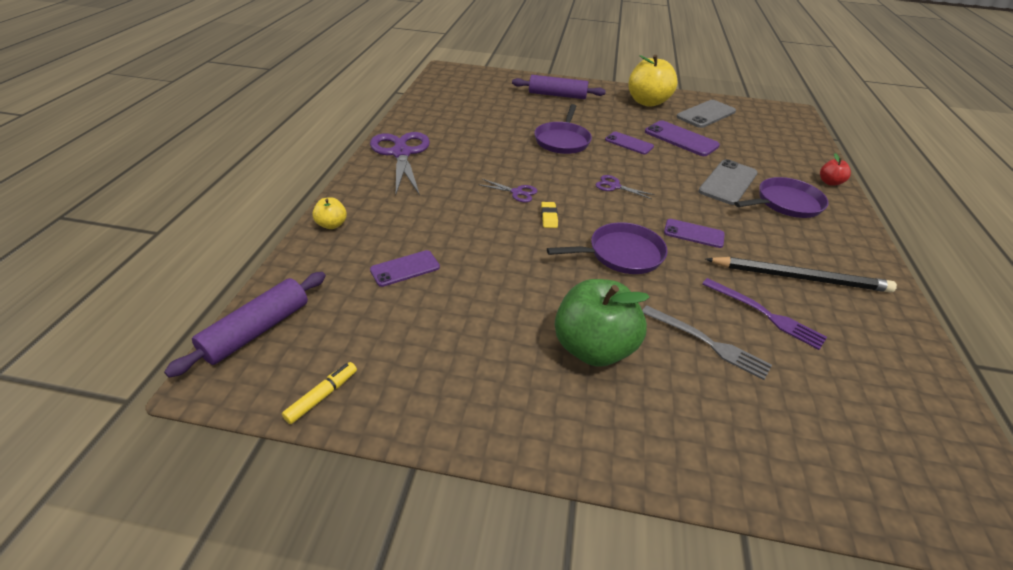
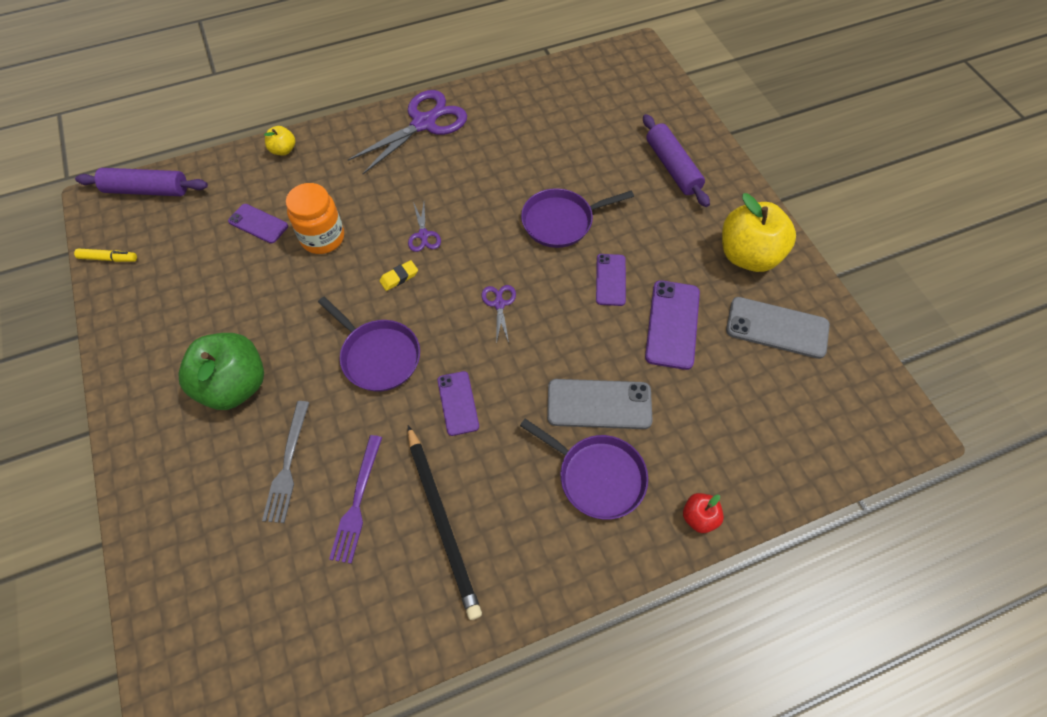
camera: 60 degrees right, 20 degrees up
(465, 239) = (323, 238): none -> orange jar

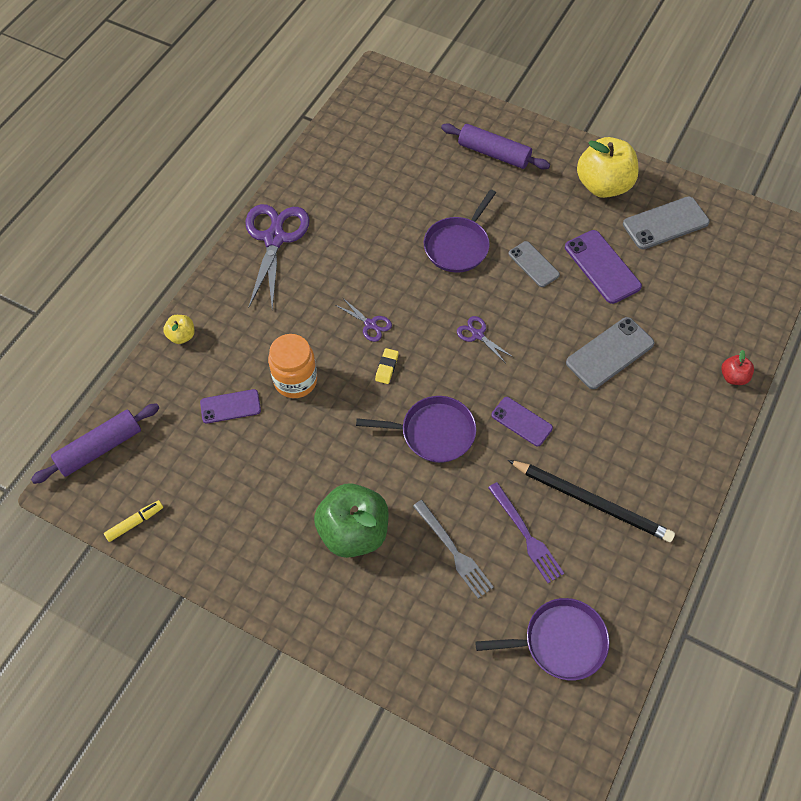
camera: 40 degrees left, 0 degrees up
(597, 476) = (654, 399): purple pan -> purple pan (560, 641)
(610, 280) = (533, 264): purple phone -> grey phone

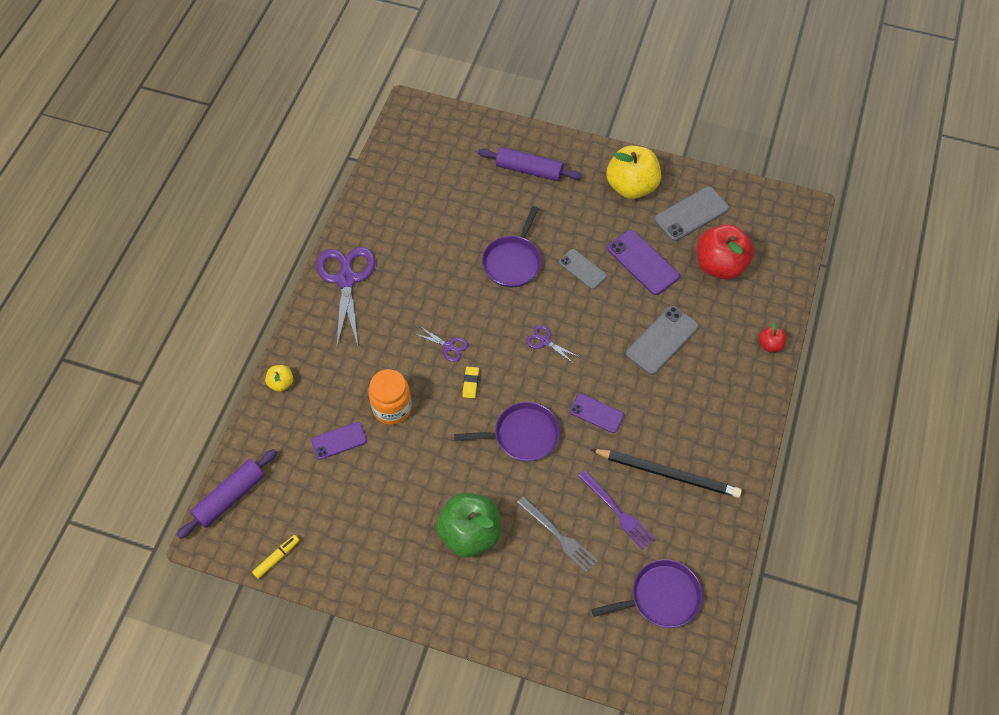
camera: 10 degrees left, 0 degrees up
(689, 282) = (720, 265): none -> red apple

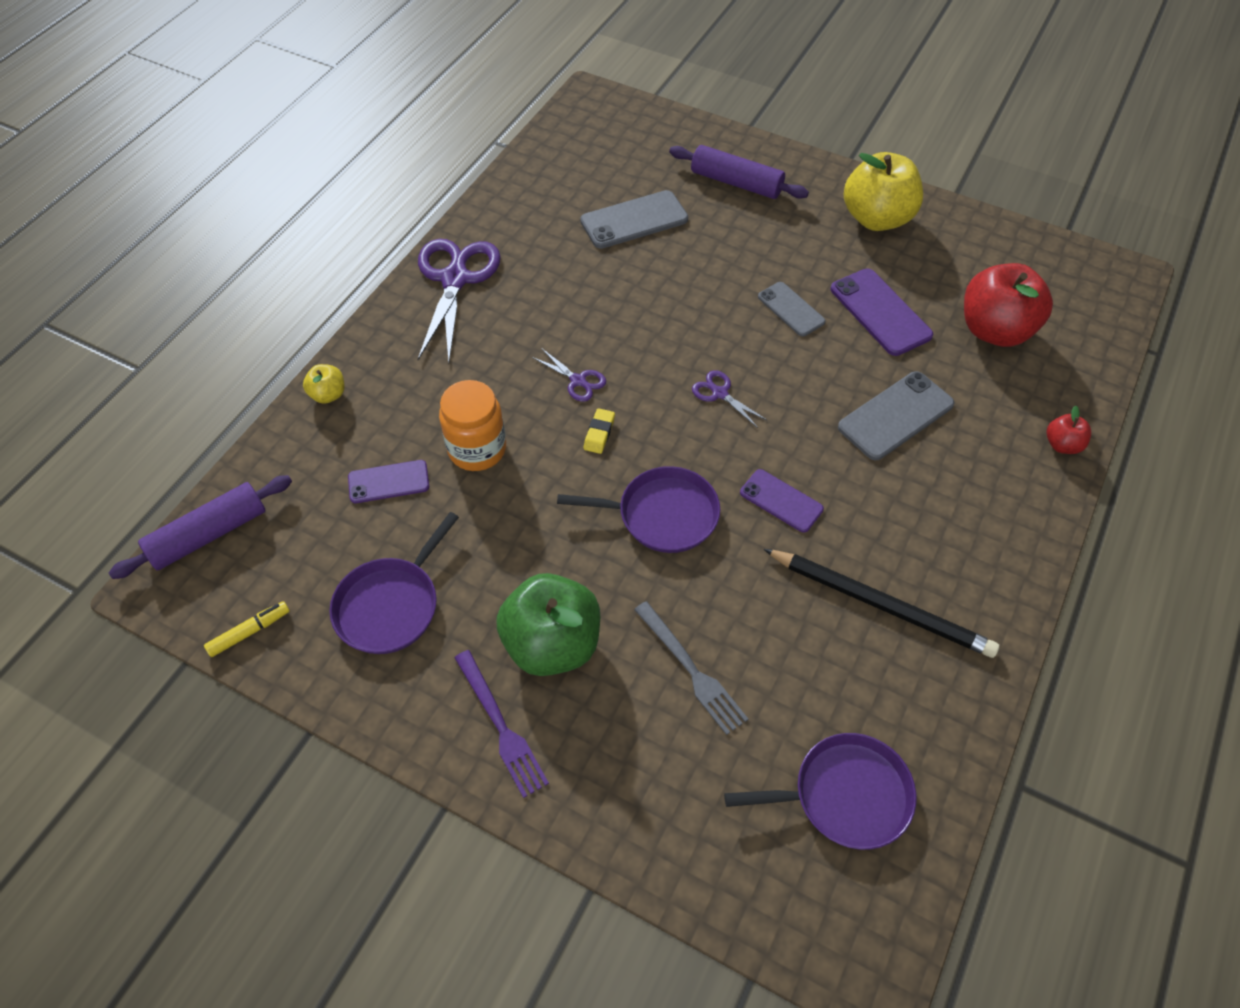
camera: 10 degrees right, 5 degrees down
(513, 262) = (692, 288): purple pan -> purple pan (390, 606)
(617, 512) = (791, 648): purple fork -> purple fork (500, 726)
(691, 214) = (959, 262): grey phone -> grey phone (634, 220)

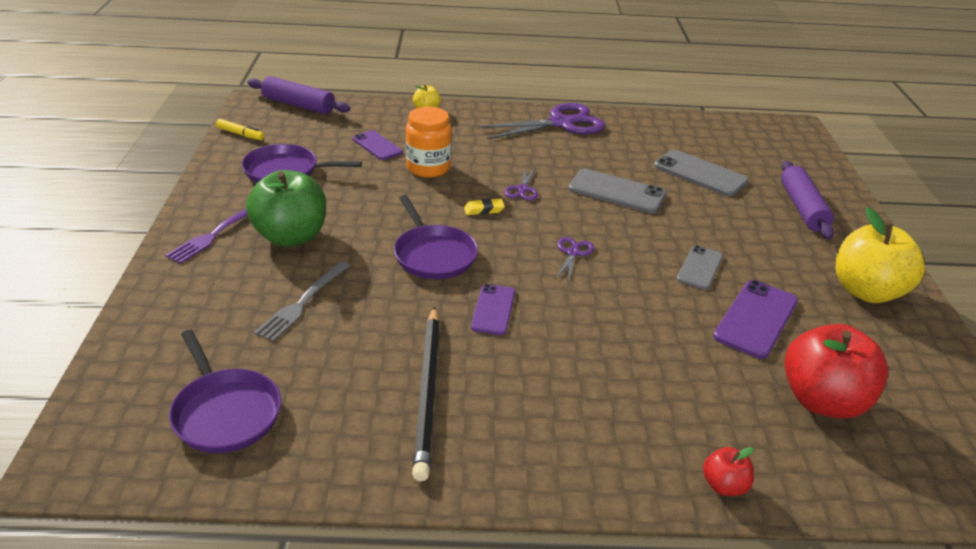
camera: 60 degrees right, 20 degrees down
(895, 416) = (644, 355): grey phone -> grey phone (616, 192)

